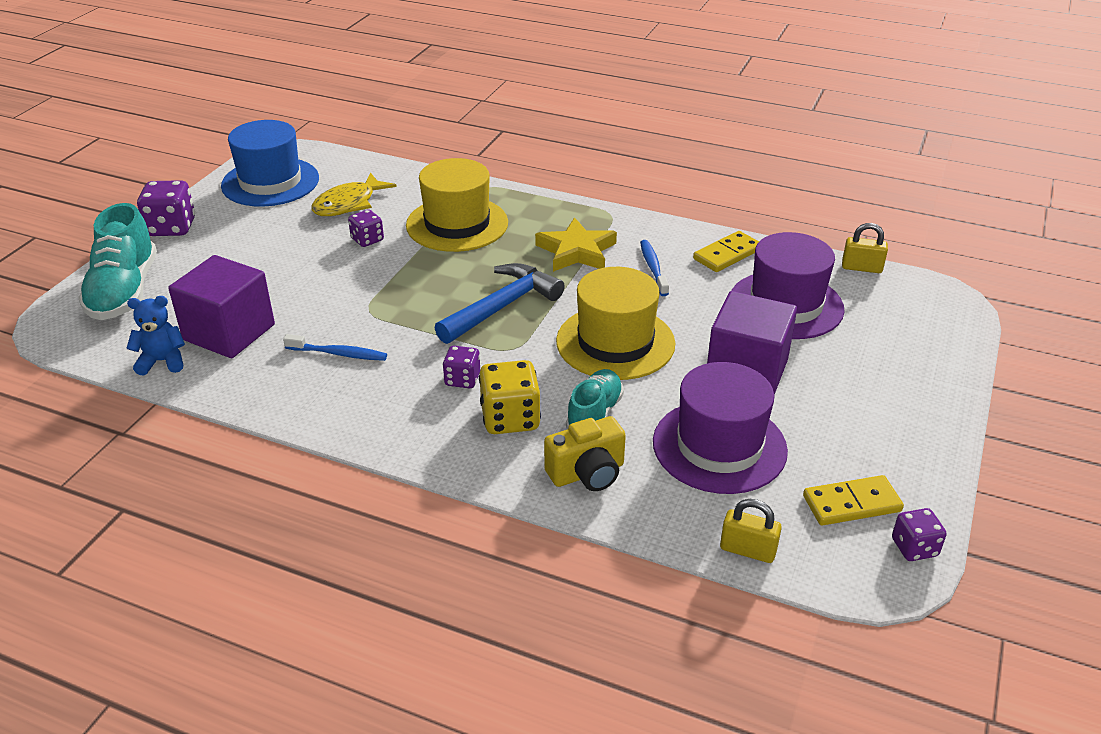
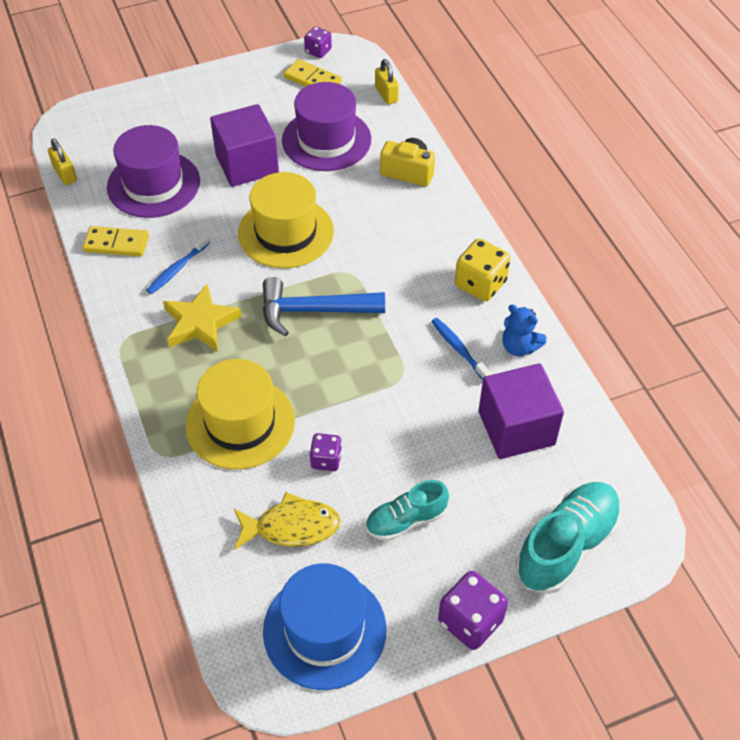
camera: 135 degrees left, 15 degrees up
(162, 361) = (582, 432): blue teddy bear -> blue teddy bear (519, 347)
(462, 379) = (405, 272): purple dice -> none
(510, 418) = (408, 228): yellow dice -> yellow dice (480, 284)
(594, 415) = (362, 198): turquoise shoe -> turquoise shoe (406, 520)

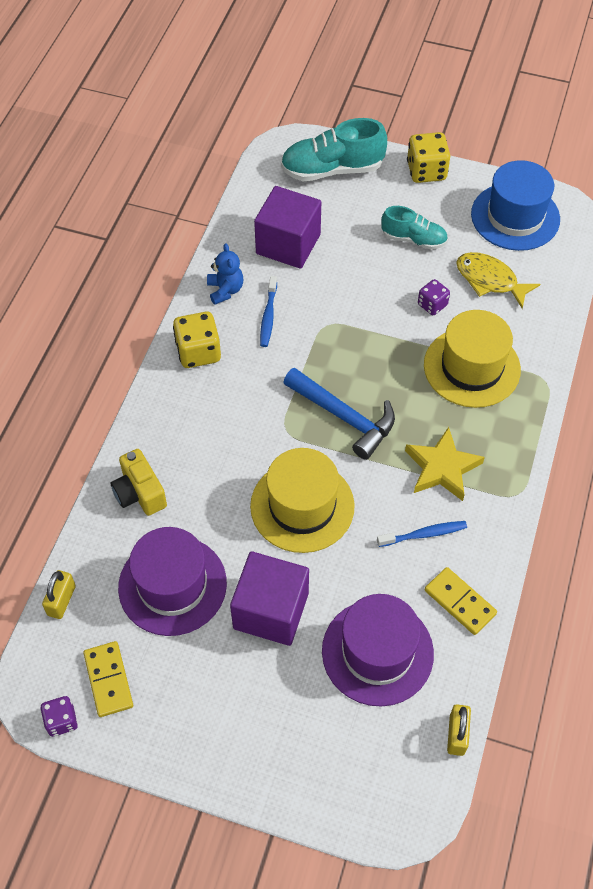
camera: 140 degrees left, 5 degrees up
(470, 621) = (426, 171): purple dice -> yellow dice

